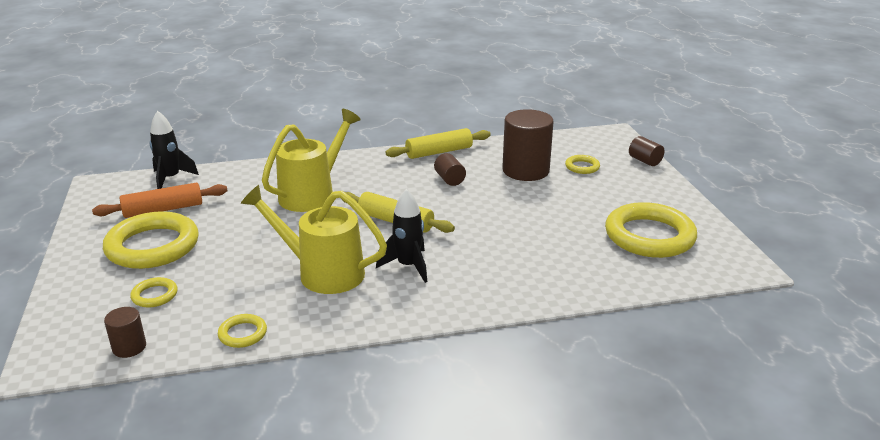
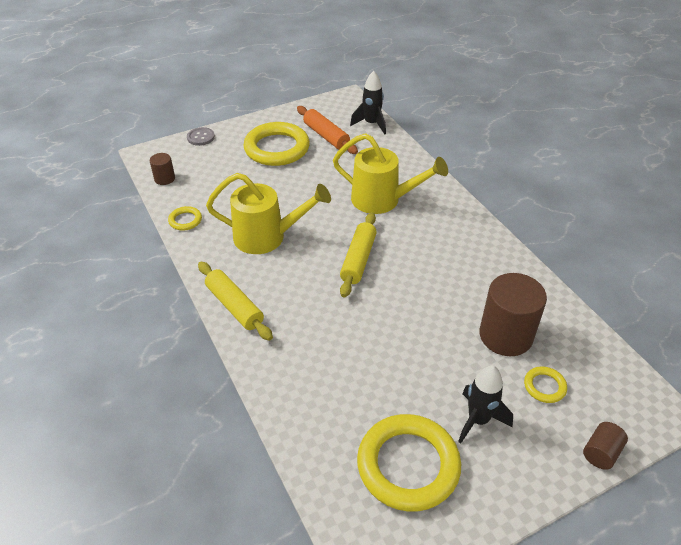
camera: 75 degrees right, 15 degrees up
(58, 306) = (201, 137): none -> grey button
(154, 295) = (220, 169): yellow ring -> none
(322, 272) = (267, 237): yellow watering can -> yellow watering can turned 90 degrees clockwise
(408, 266) = (290, 283): black rocket -> black rocket (478, 420)
(439, 152) = (508, 260): yellow rolling pin -> yellow rolling pin (234, 306)
(449, 179) = (453, 279): brown cylinder -> none

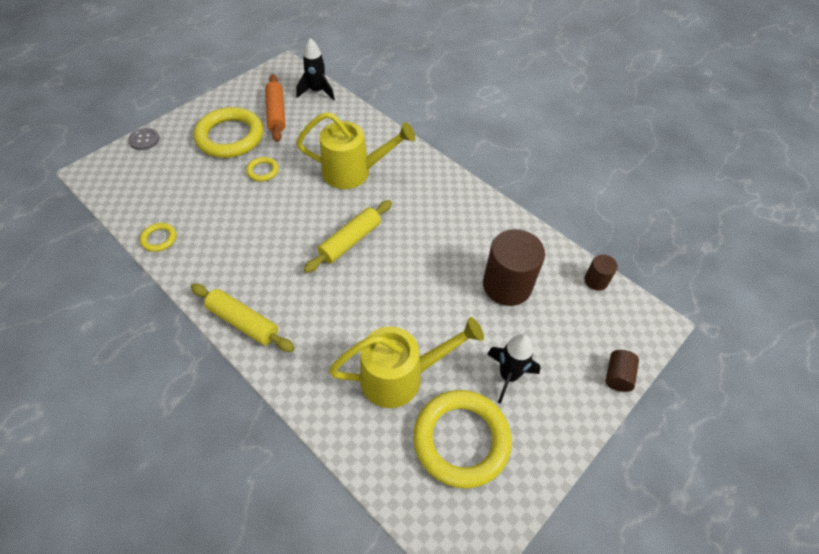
camera: 20 degrees left, 10 degrees up
(164, 179) = (120, 196): brown cylinder -> brown cylinder (596, 281)
(267, 237) = (252, 238): yellow watering can -> yellow watering can (401, 377)
(326, 136) = (276, 113): orange rolling pin -> orange rolling pin turned 45 degrees clockwise
(358, 260) = (350, 241): yellow rolling pin -> yellow rolling pin turned 45 degrees clockwise
(544, 386) = (554, 326): yellow ring -> yellow ring (263, 171)

